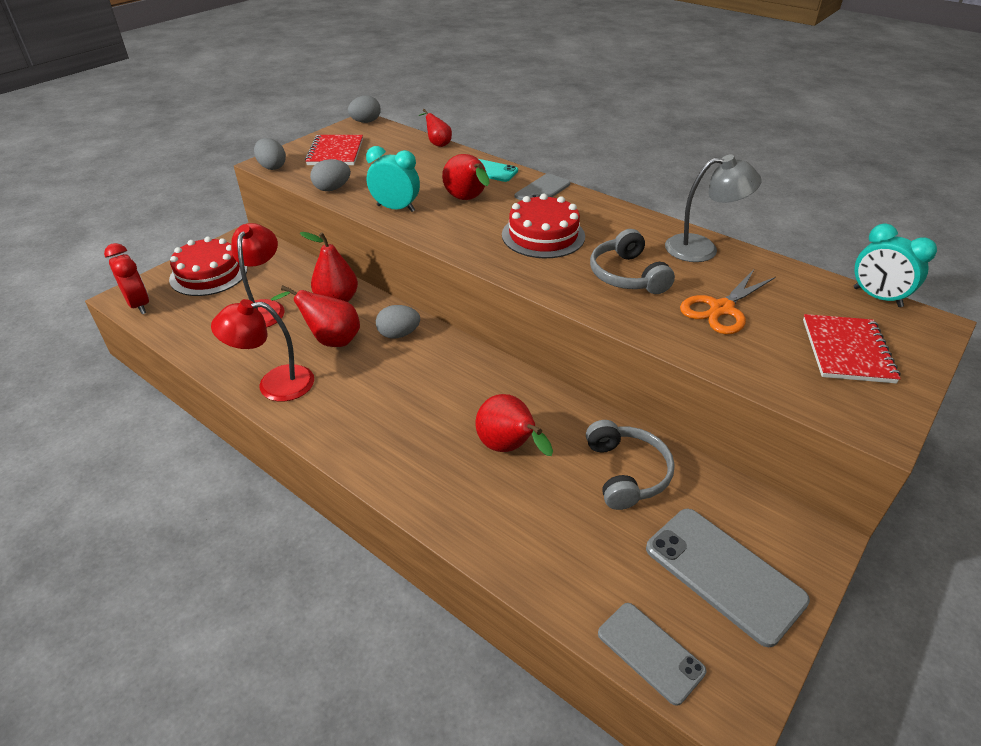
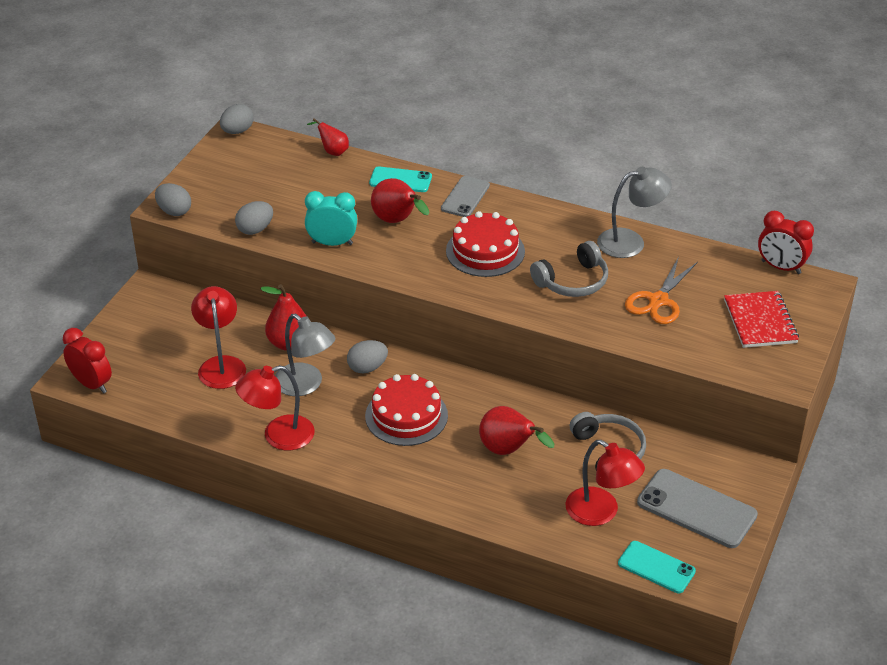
camera: 15 degrees left, 0 degrees up
(208, 274) = (139, 338): red cake -> red cake (406, 416)
(330, 340) = (305, 385): red pear -> grey lamp
(335, 152) = (229, 181): red notebook -> none
(595, 551) = (601, 512): none -> red lamp
(627, 275) = (572, 281): grey headphones -> grey headphones turned 90 degrees counterclockwise
(650, 652) = (656, 567): grey phone -> turquoise phone
(877, 297) = (781, 267): turquoise clock -> red clock

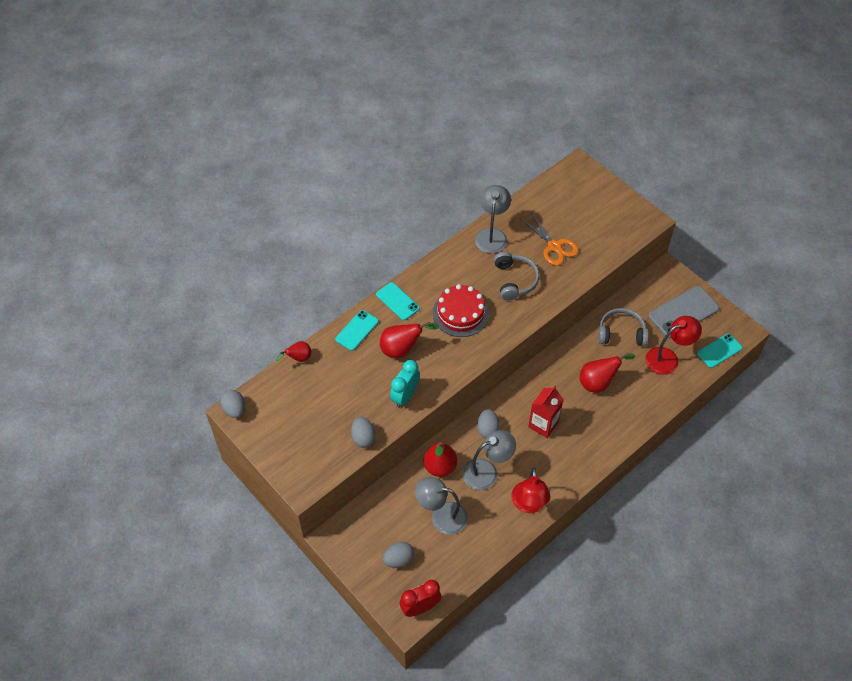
camera: 65 degrees left, 15 degrees up
(174, 211) = (311, 483): grey egg -> grey egg (399, 559)
(221, 365) = (441, 516): red lamp -> grey lamp
(406, 416) = (543, 424): red cake -> red carton
(465, 197) = (397, 301): grey phone -> turquoise phone
(760, 321) = (596, 208): red notebook -> none
(781, 267) = (553, 176): red clock -> none

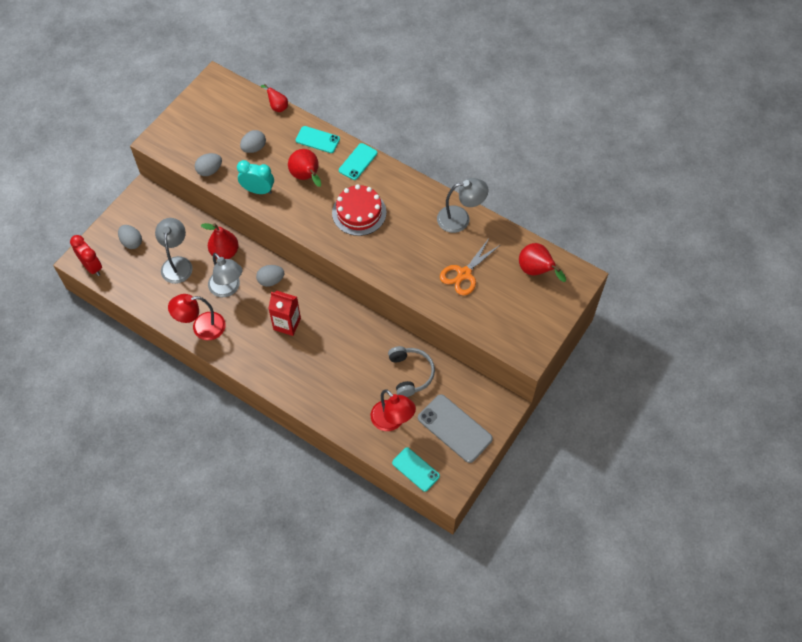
camera: 75 degrees right, 5 degrees up
(234, 410) = (217, 78): grey egg -> grey egg (254, 148)
(515, 280) = (411, 248): grey headphones -> none
(598, 382) = (346, 363): red pear -> red pear (536, 271)

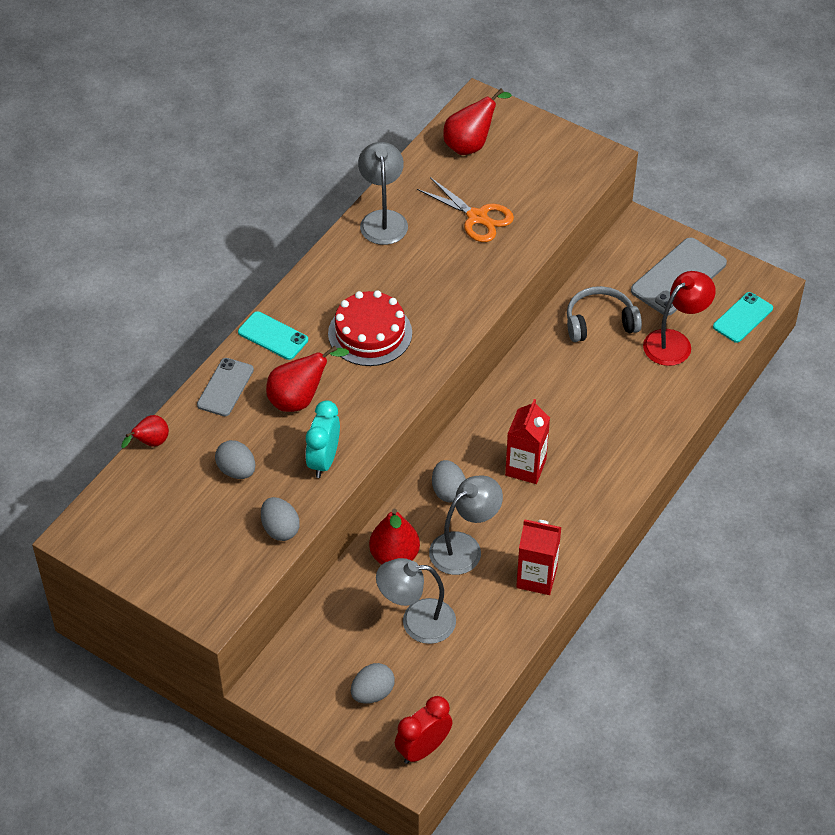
camera: 90 degrees left, 10 degrees down
(201, 327) = (536, 578): red lamp -> red carton
(317, 140) = (225, 387): turquoise phone -> grey phone

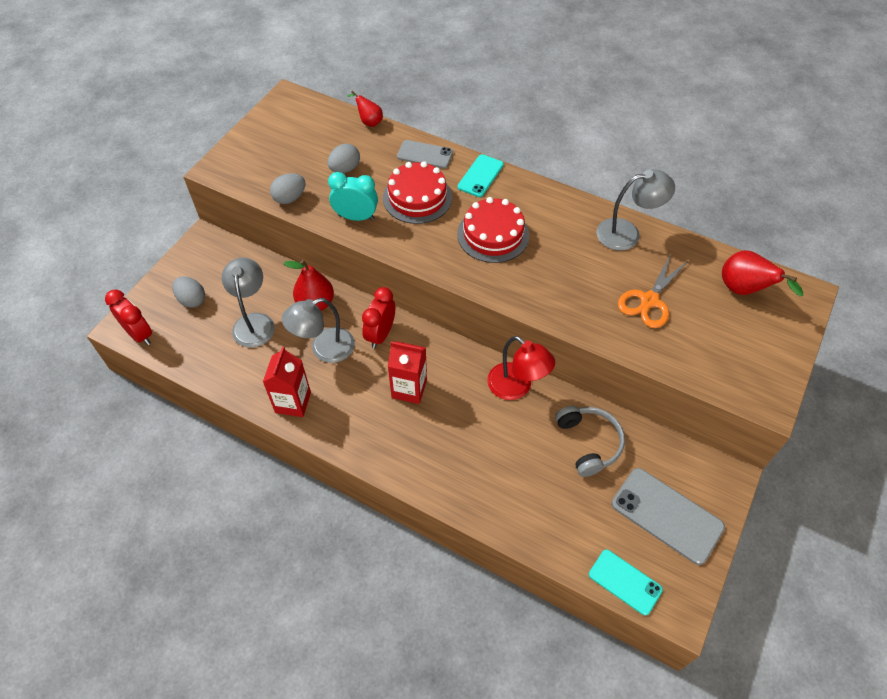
camera: 85 degrees right, 5 degrees up
(300, 399) = (417, 197): red pear -> red cake
(448, 491) = (380, 334): grey egg -> red clock
(464, 547) = (324, 349): grey lamp -> grey lamp turned 105 degrees clockwise
(675, 342) = (577, 512): red lamp -> red lamp (516, 387)

